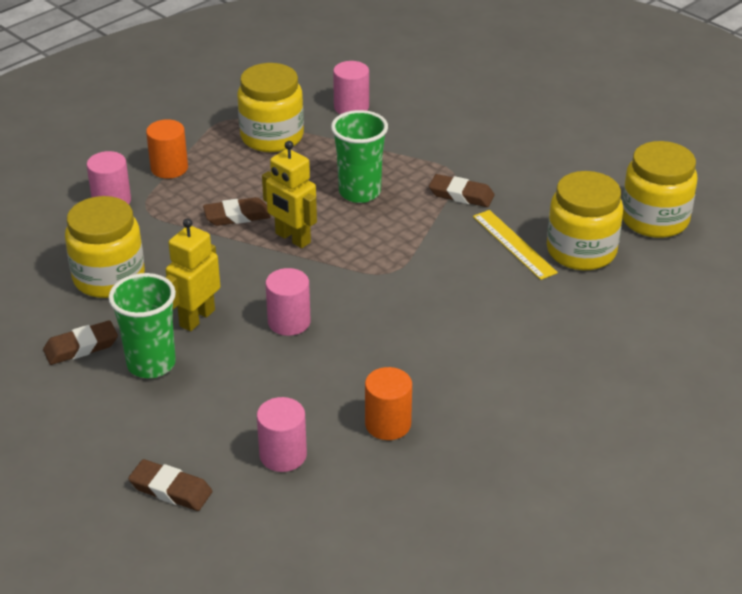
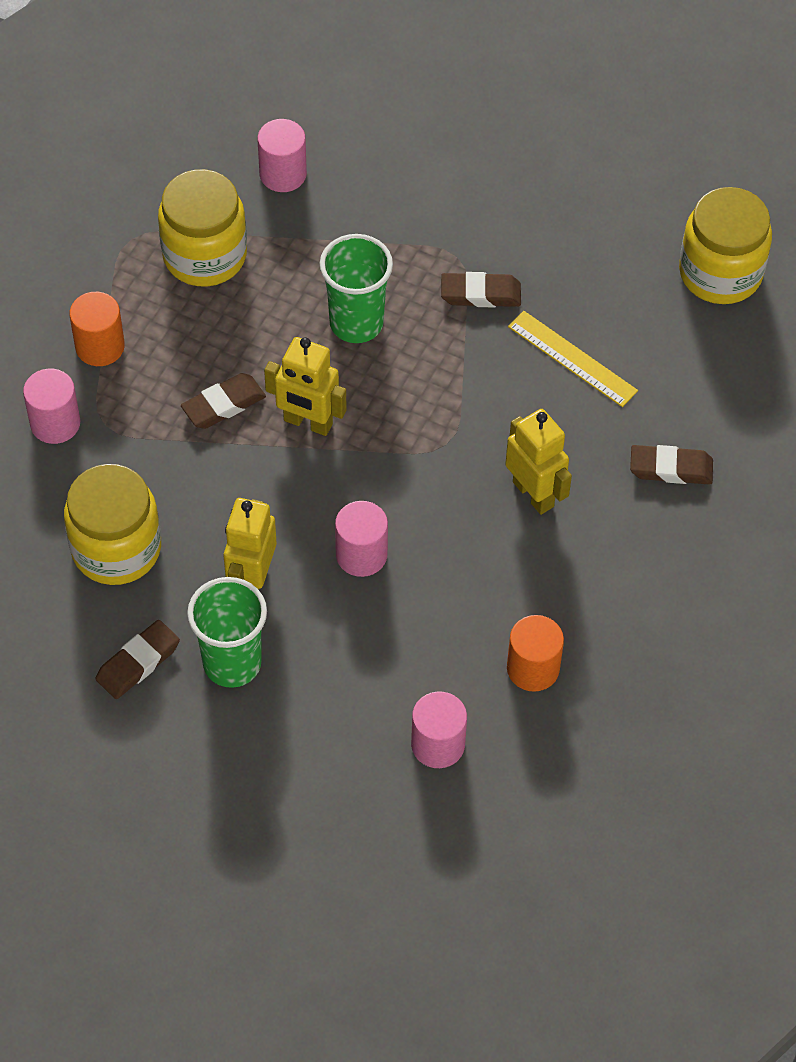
camera: 20 degrees left, 20 degrees up
(170, 489) = (338, 826): brown eraser -> brown eraser (671, 468)
(444, 316) = (533, 494): none -> yellow robot
(581, 251) = (653, 348): yellow jar -> none

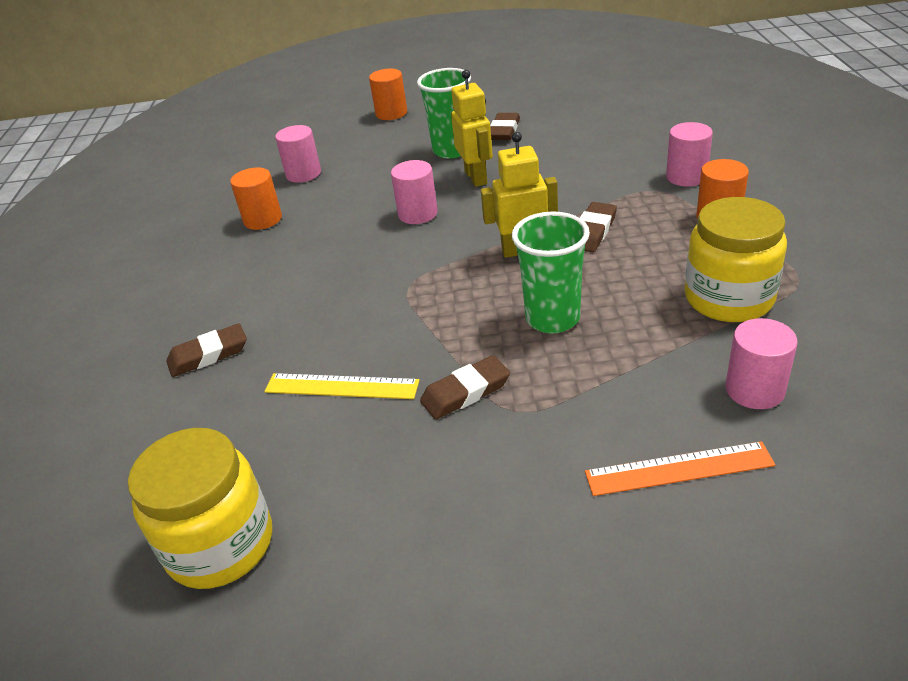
camera: 155 degrees right, 20 degrees down
(116, 548) = (572, 154): yellow jar -> none
(233, 833) = (391, 113): none -> orange cylinder
(391, 154) = (678, 468): none -> orange ruler
(533, 494) = (317, 291): yellow robot -> none

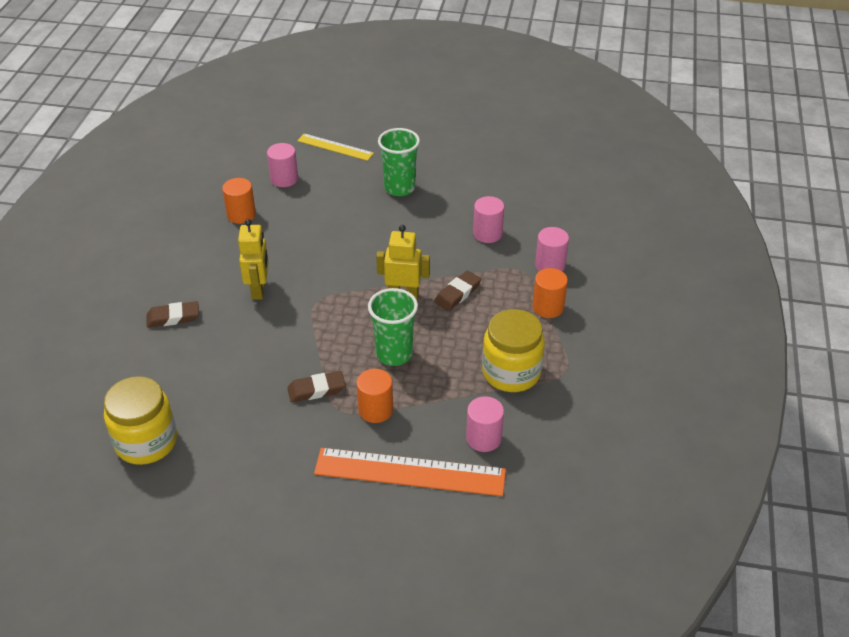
camera: 10 degrees right, 5 degrees up
(341, 386) = (245, 364): yellow ruler -> yellow ruler (335, 147)
(391, 113) = (372, 134): orange cylinder -> orange cylinder (375, 410)
(418, 214) = (348, 242): pink cylinder -> pink cylinder (487, 233)
(476, 177) = (404, 220): yellow robot -> yellow robot (259, 289)
(504, 131) = (447, 179): brown eraser -> none
(678, 468) = (410, 472): orange ruler -> orange ruler, size x1.73

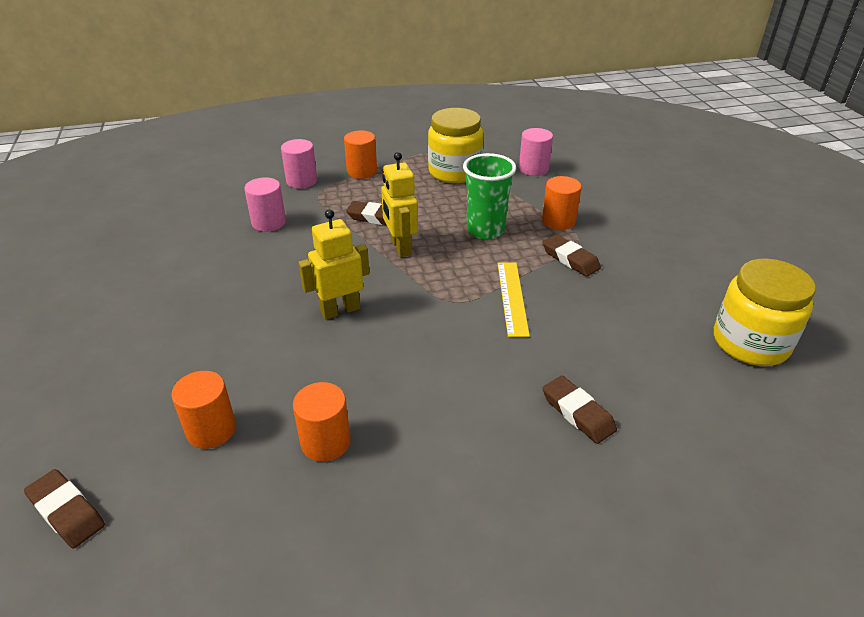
camera: 115 degrees left, 5 degrees down
(259, 289) = (468, 354): yellow robot -> yellow robot (340, 310)
(269, 134) = (66, 512): none -> brown eraser
(284, 179) = (211, 430): pink cylinder -> orange cylinder
(335, 147) = (103, 403): yellow ruler -> yellow ruler (512, 297)
(399, 188) = (201, 305): green cup -> none
(410, 472) = (599, 190): orange ruler -> none

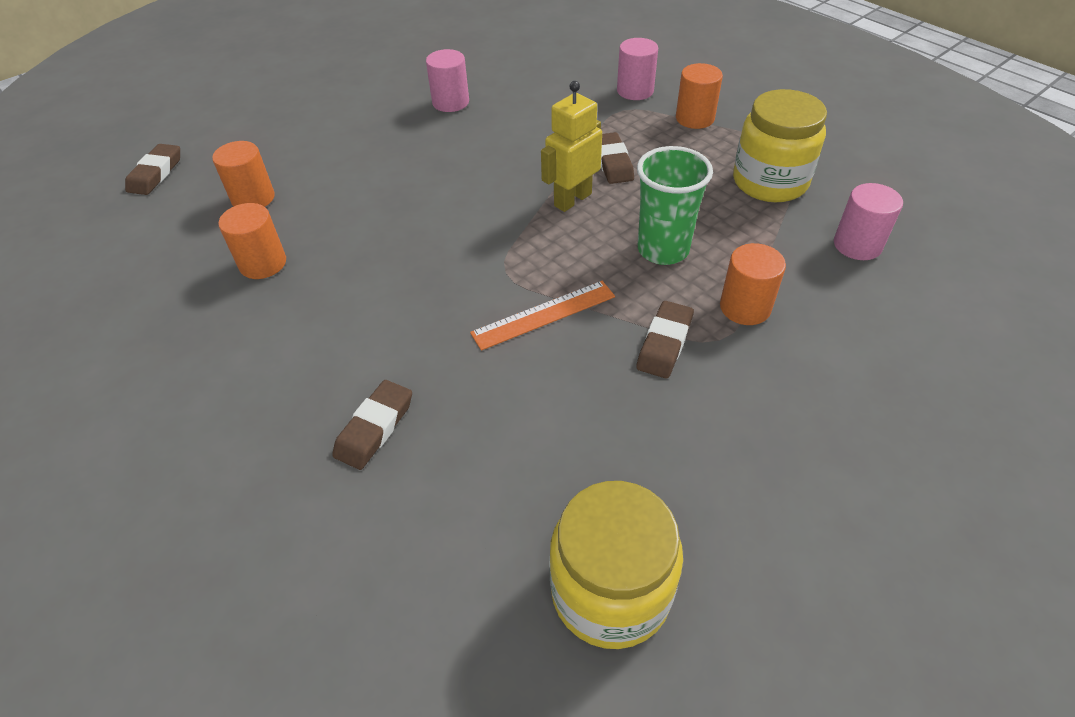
camera: 65 degrees right, 10 degrees up
(269, 222) = (544, 104): pink cylinder -> pink cylinder (450, 102)
(340, 310) = (439, 202): yellow robot -> none
(512, 297) = (543, 314): yellow ruler -> orange ruler

